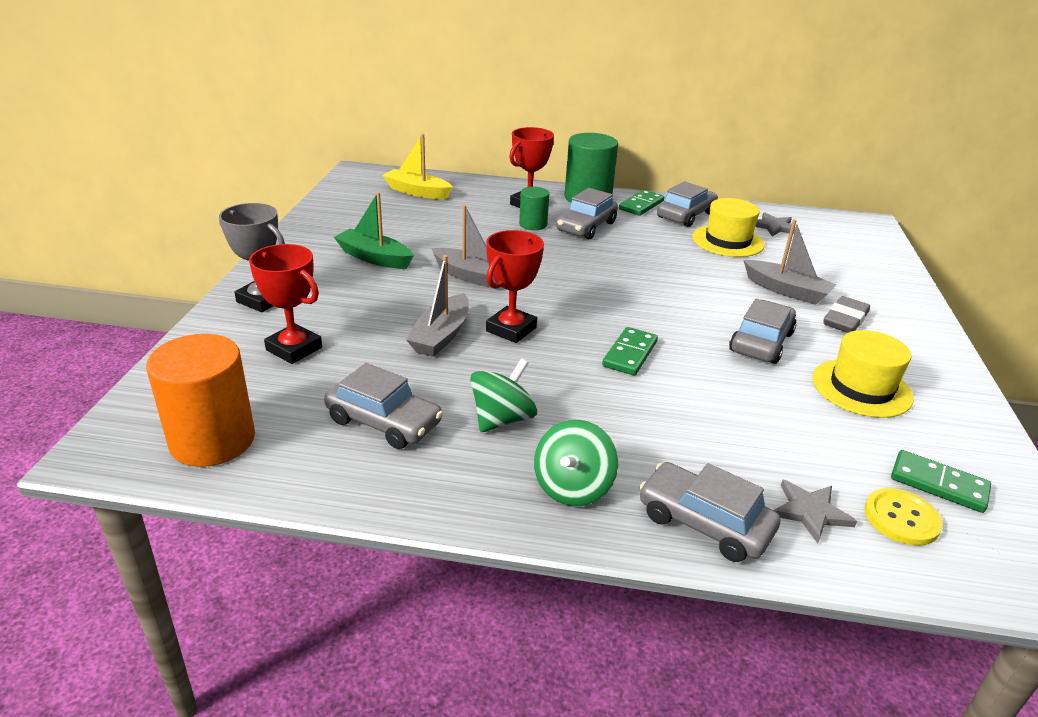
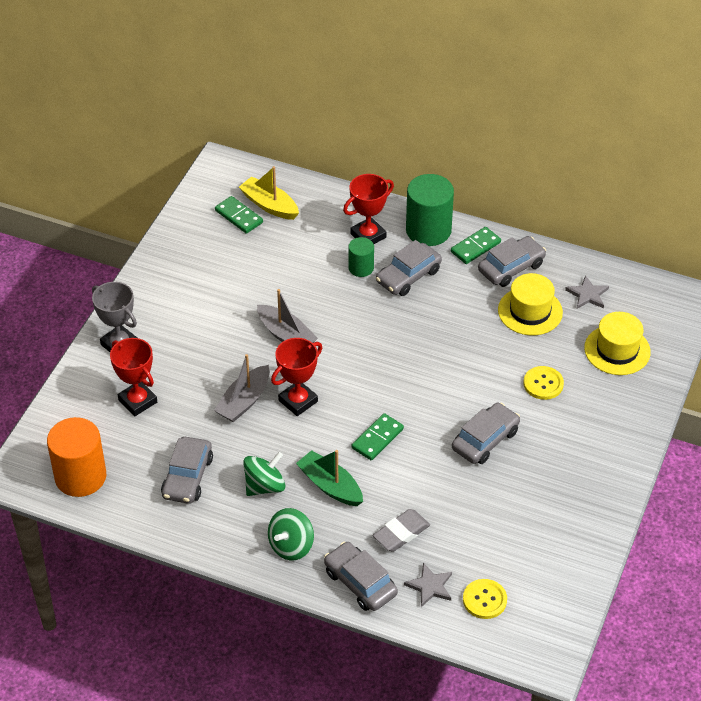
camera: 15 degrees right, 15 degrees up
(374, 258) = (212, 301): green boat -> green boat (330, 486)
(384, 422) = (187, 477): grey car -> grey car turned 60 degrees clockwise
(786, 290) = (543, 384): grey boat -> yellow button
(845, 320) = (570, 424): grey eraser -> grey eraser (401, 533)
(861, 388) = (533, 495): yellow hat -> yellow hat (617, 350)
(938, 484) = (527, 581): green domino -> green domino (238, 216)

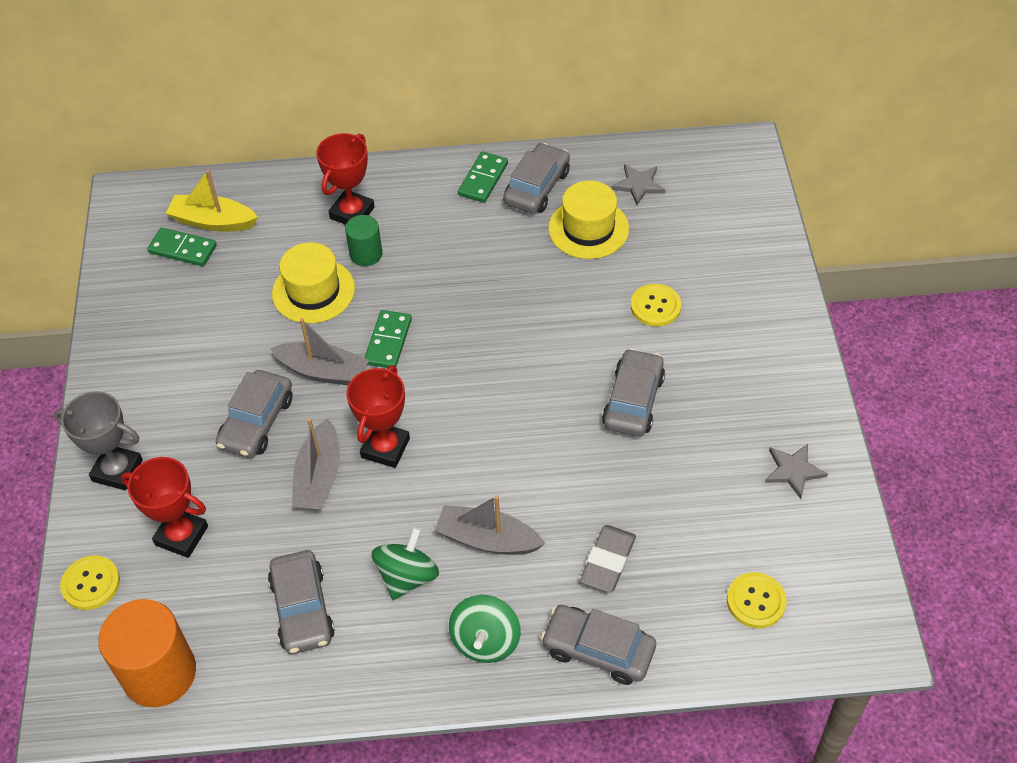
camera: 25 degrees left, 5 degrees up
(67, 406) = (91, 584): none -> yellow button
(330, 486) = (487, 539): green boat -> grey boat
(377, 438) = (508, 454): green domino -> green domino (388, 341)
(408, 276) = (427, 242): grey car -> grey car (257, 422)
(428, 230) = (418, 180): green cylinder -> none
(430, 586) = (683, 614): grey star -> grey star (793, 471)
(617, 350) = (710, 234): yellow hat -> yellow hat (313, 291)

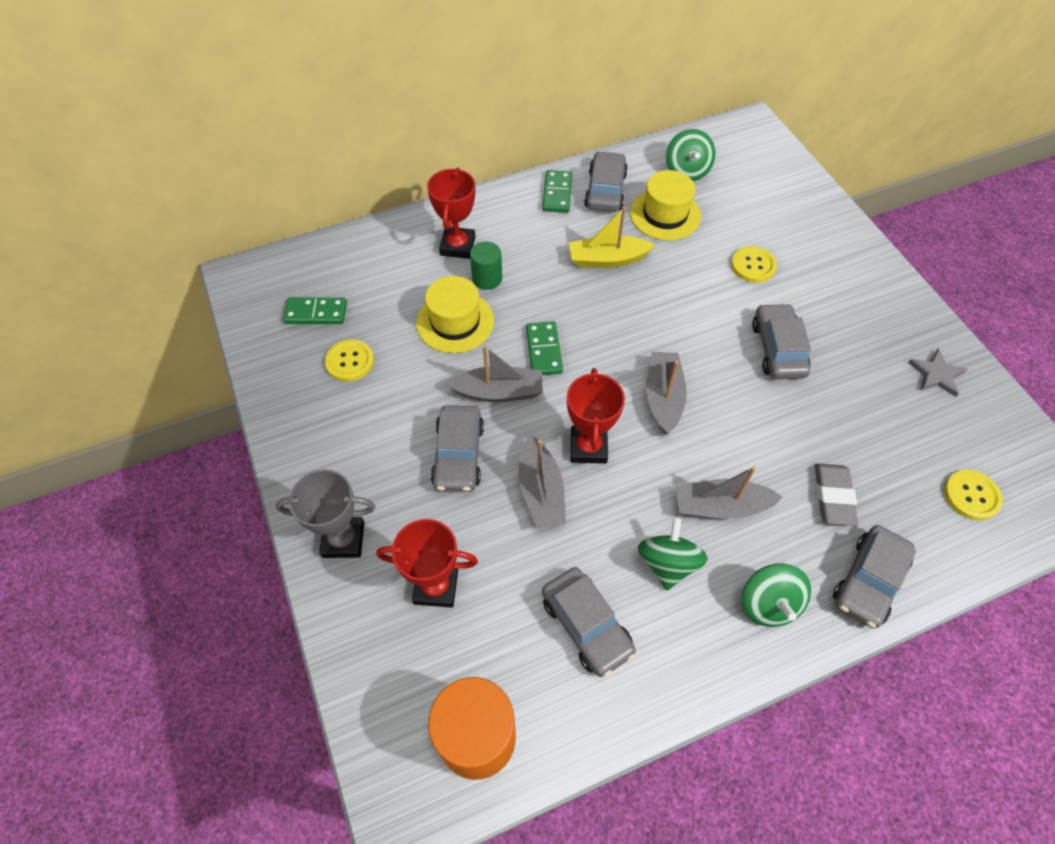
camera: 20 degrees left, 5 degrees up
(91, 584) = (366, 664): yellow button -> yellow button (350, 361)
(213, 221) = (334, 281): yellow boat -> yellow boat (607, 259)
(485, 419) = (663, 397): none -> grey boat
(598, 650) = (869, 581): grey car -> grey car turned 60 degrees counterclockwise
(638, 185) = (687, 171): grey star -> green spinning top

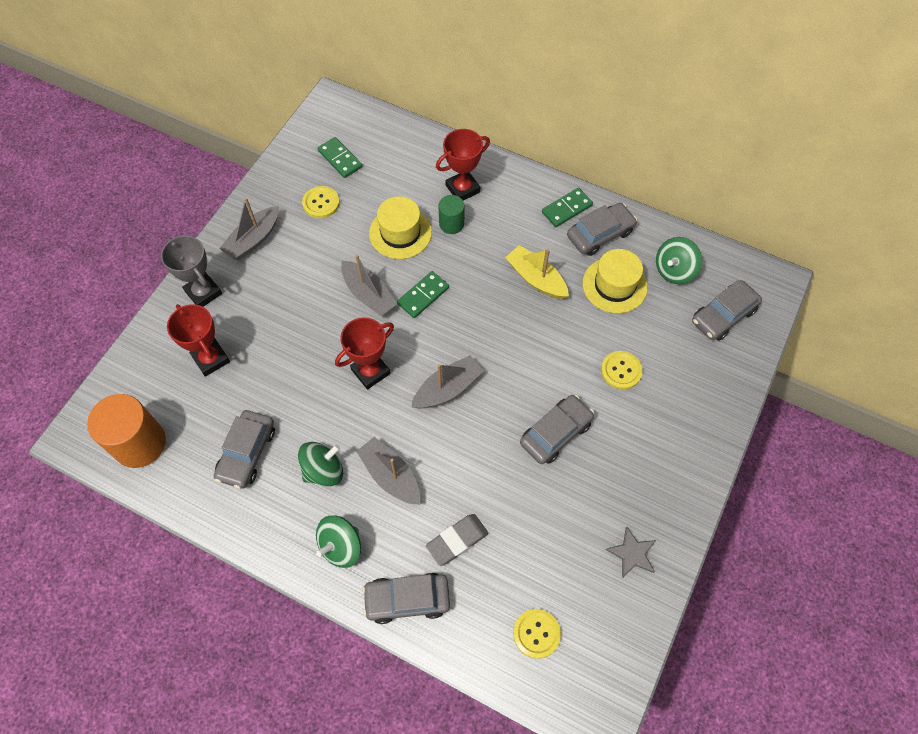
camera: 50 degrees right, 5 degrees up
(458, 455) = (305, 307): grey car -> grey car (723, 315)
(541, 491) = (316, 367): grey boat -> grey boat (253, 239)

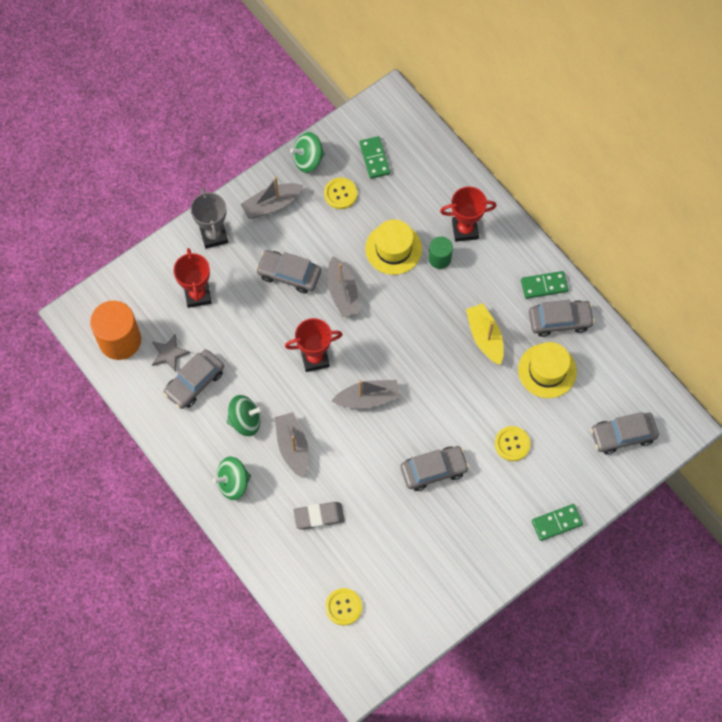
camera: 25 degrees right, 5 degrees up
(407, 599) = (263, 542): grey car -> grey car (289, 274)
(423, 296) = (386, 313): green domino -> green domino (557, 523)
(632, 553) = (443, 584): grey star -> grey star (169, 353)
(674, 270) = (604, 379): green spinning top -> green spinning top (308, 160)

